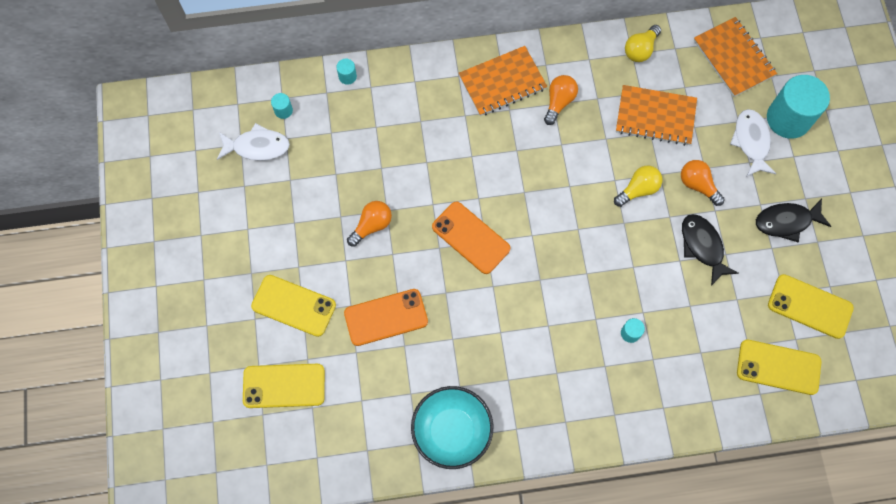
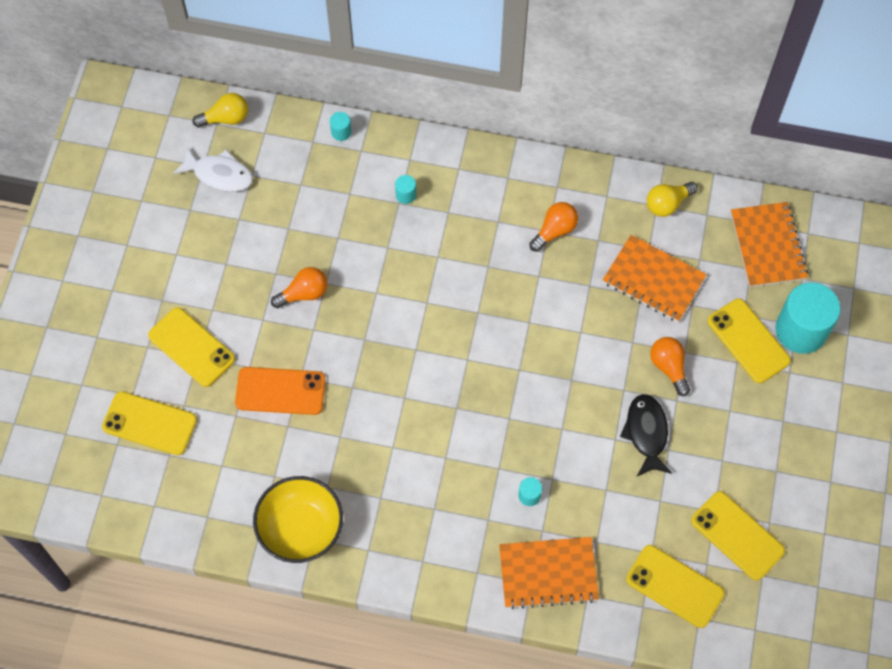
camera: 20 degrees right, 5 degrees down
(283, 110) = (260, 146): turquoise cylinder -> turquoise cylinder (406, 195)
(452, 431) = (301, 528): turquoise bowl -> yellow bowl
(470, 238) = (401, 340): orange phone -> none
(502, 82) = (502, 190): orange notebook -> orange notebook (548, 573)
(638, 189) = (601, 350): yellow light bulb -> yellow light bulb (226, 118)
(751, 141) = (748, 341): white fish -> yellow phone
(786, 222) = (750, 438): black fish -> none

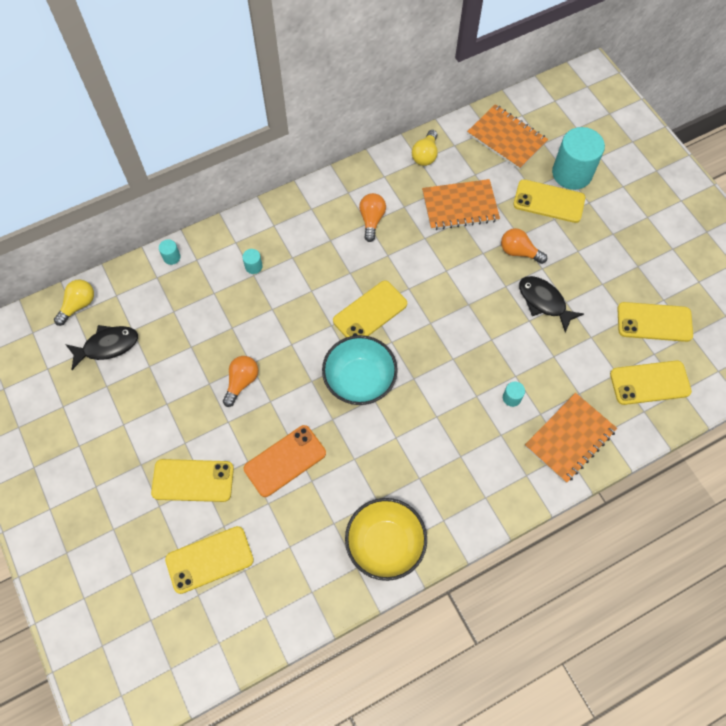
camera: 40 degrees left, 0 degrees up
(219, 174) = (107, 346): white fish -> black fish
(407, 372) = (359, 380): none -> turquoise bowl
(472, 317) = (370, 312): none -> yellow phone

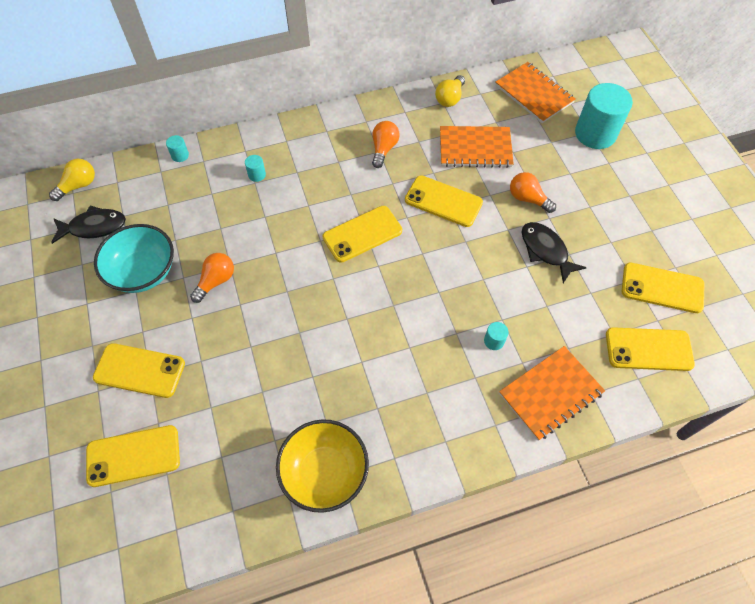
camera: 10 degrees right, 5 degrees down
(285, 461) = (239, 366): orange phone -> none
(359, 380) = (336, 298): turquoise bowl -> turquoise bowl (143, 272)
(549, 201) = (567, 156): yellow phone -> yellow phone (443, 201)

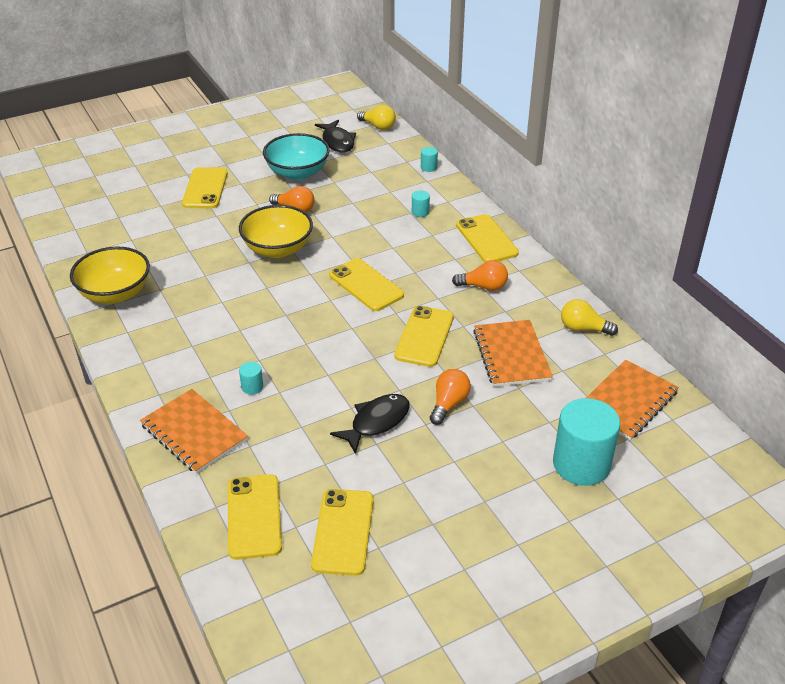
camera: 80 degrees right, 20 degrees down
(133, 456) = (133, 199): yellow phone -> yellow phone (486, 239)
(284, 303) = (278, 249): none -> yellow bowl

